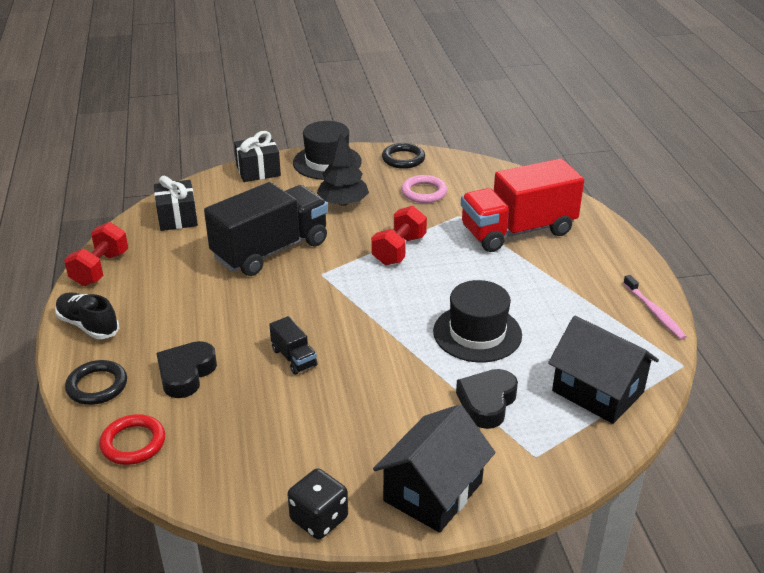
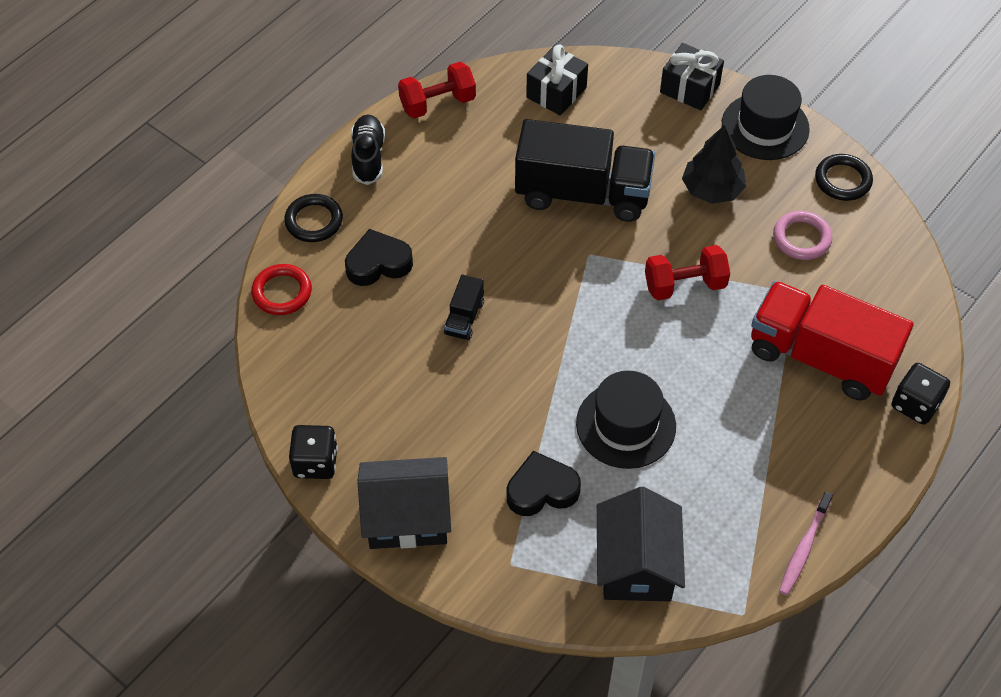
camera: 50 degrees right, 20 degrees up
(590, 217) = (915, 404): none -> black dice

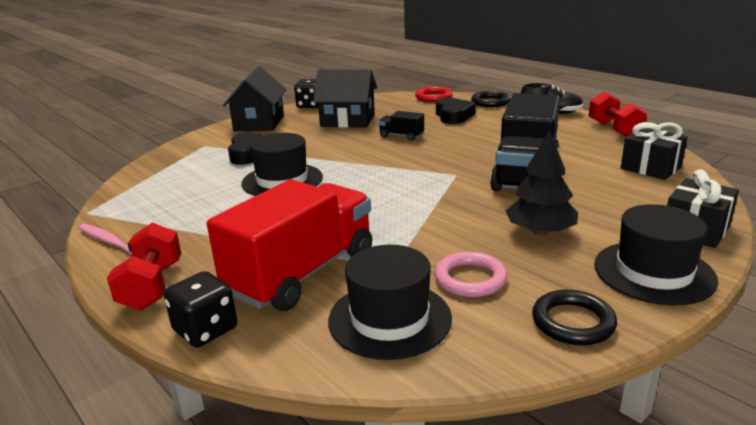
camera: 100 degrees right, 30 degrees down
(636, 564) = (166, 179): black house -> black house (347, 120)
(684, 285) = (414, 210): red dumbbell -> red dumbbell (152, 286)
(868, 286) = (389, 319): none -> black hat

